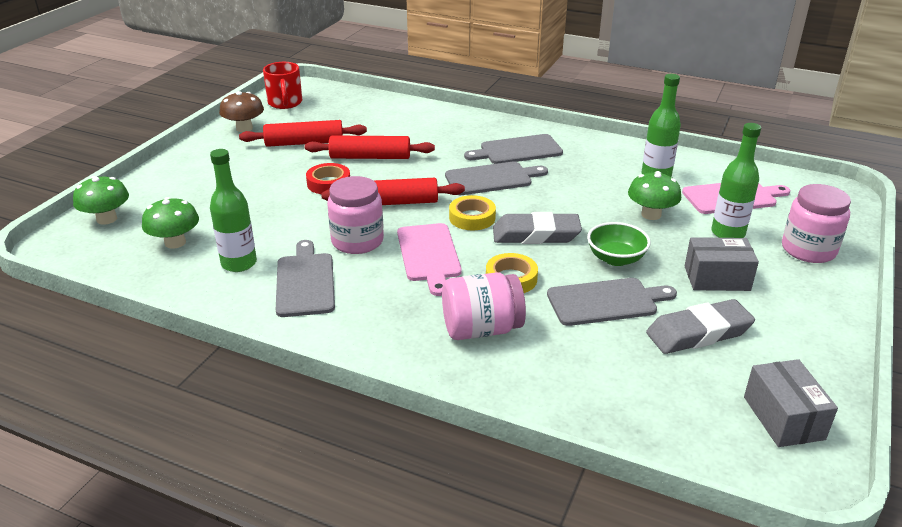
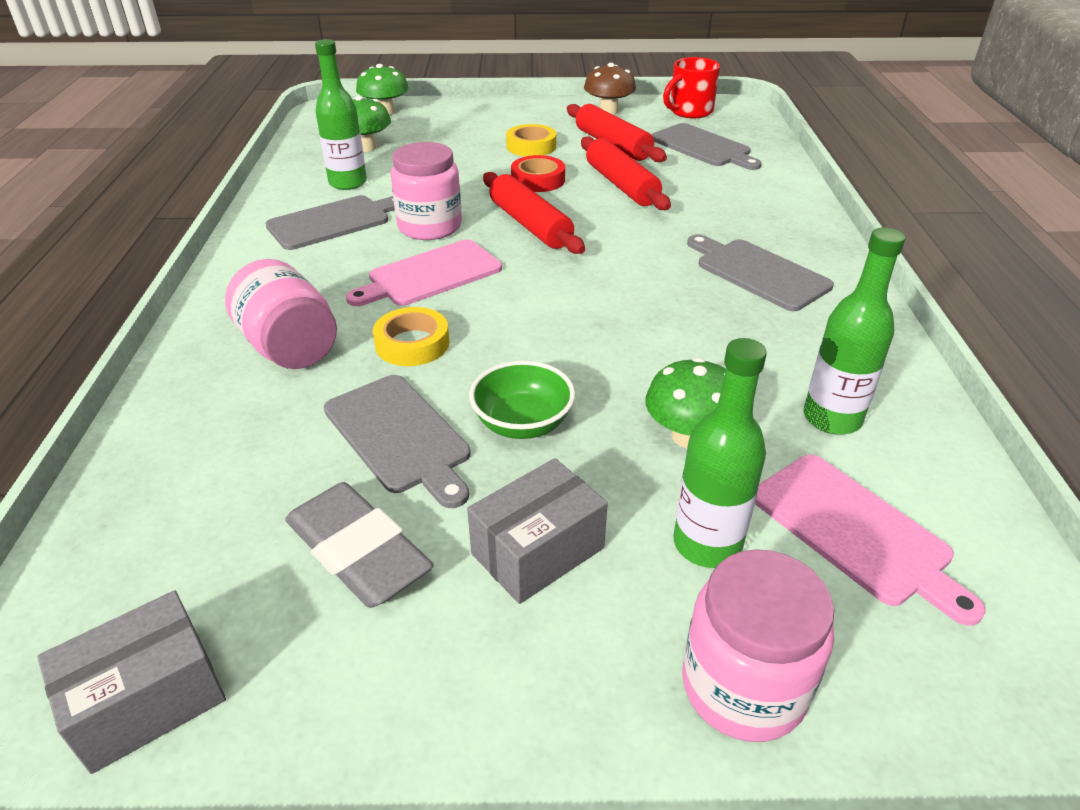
camera: 65 degrees right, 5 degrees up
(472, 217) = (539, 282): yellow tape -> yellow tape (531, 146)
(492, 178) = (655, 272): grey cutting board -> grey cutting board (703, 147)
(536, 234) = (536, 339): grey eraser -> none
(717, 278) = (538, 551): grey box -> grey box turned 75 degrees clockwise

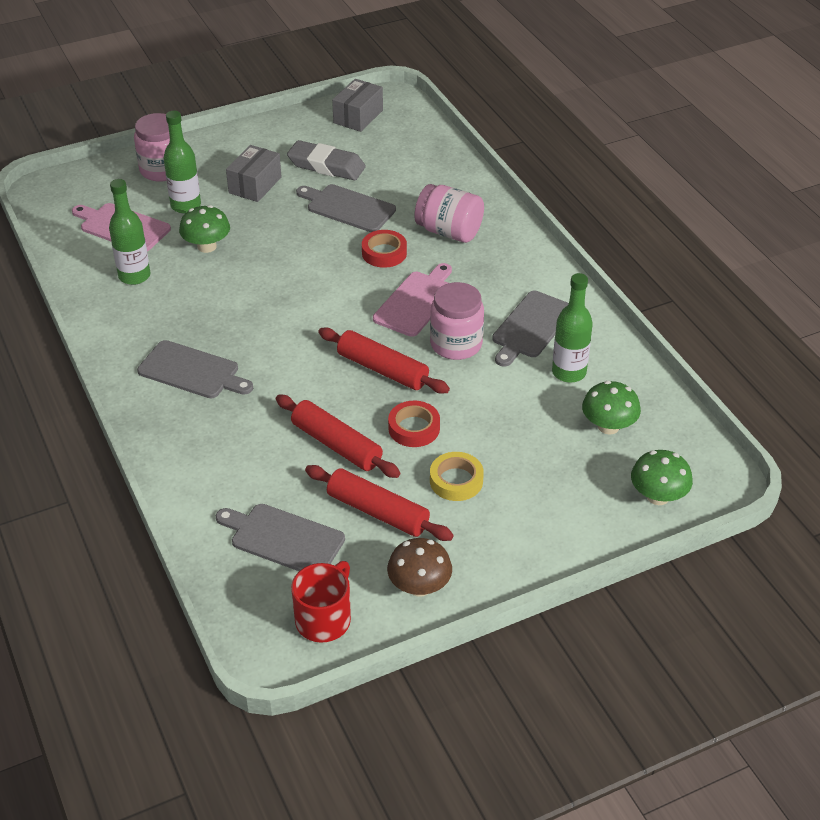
camera: 155 degrees right, 5 degrees up
(412, 344) = (384, 253): yellow tape -> red tape
(522, 423) = (293, 229): green bowl -> none

